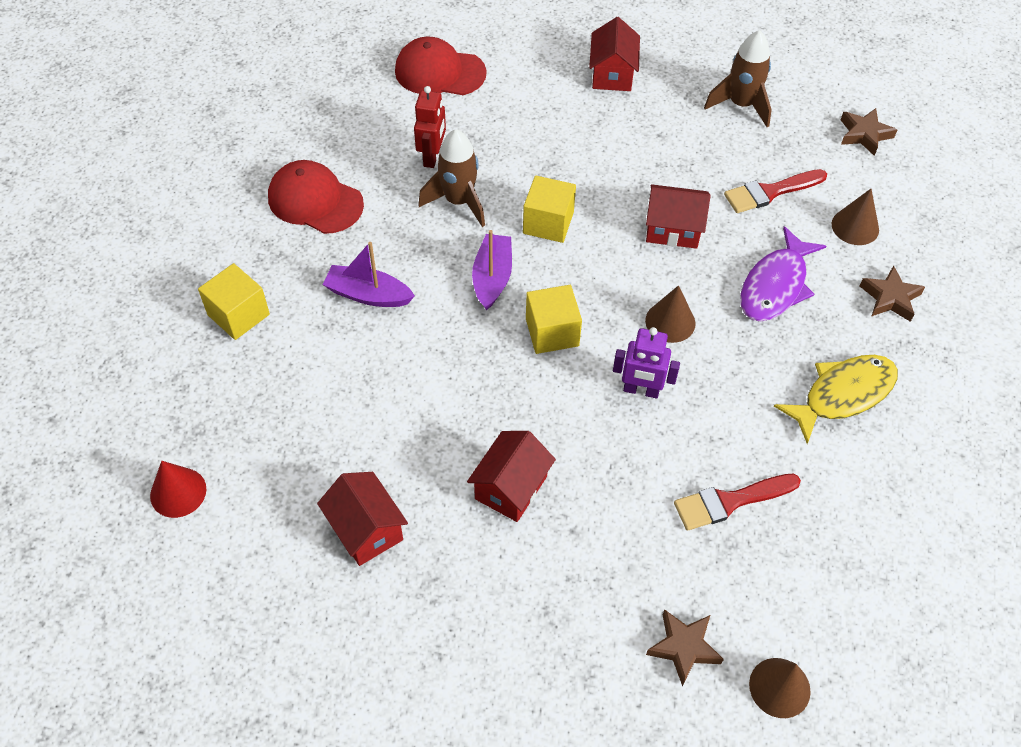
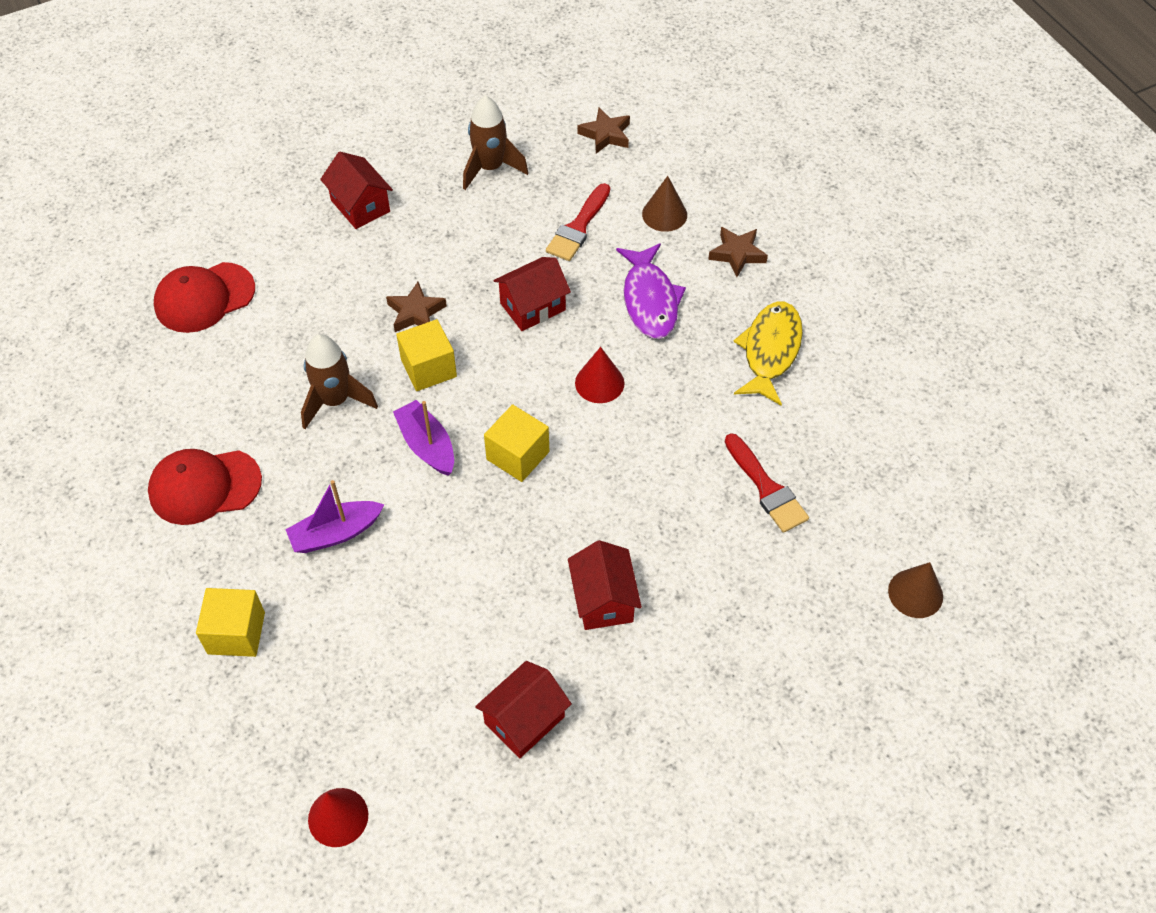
camera: 40 degrees left, 0 degrees up
(366, 529) = (524, 720): red house -> red house turned 60 degrees counterclockwise
(432, 157) = (273, 377): red robot -> none
(641, 390) = (628, 452): purple robot -> none
(670, 322) = (599, 383): brown cone -> red cone
(684, 647) = (831, 617): brown star -> brown star (416, 312)
(730, 501) = (766, 488): red brush -> red brush turned 60 degrees counterclockwise

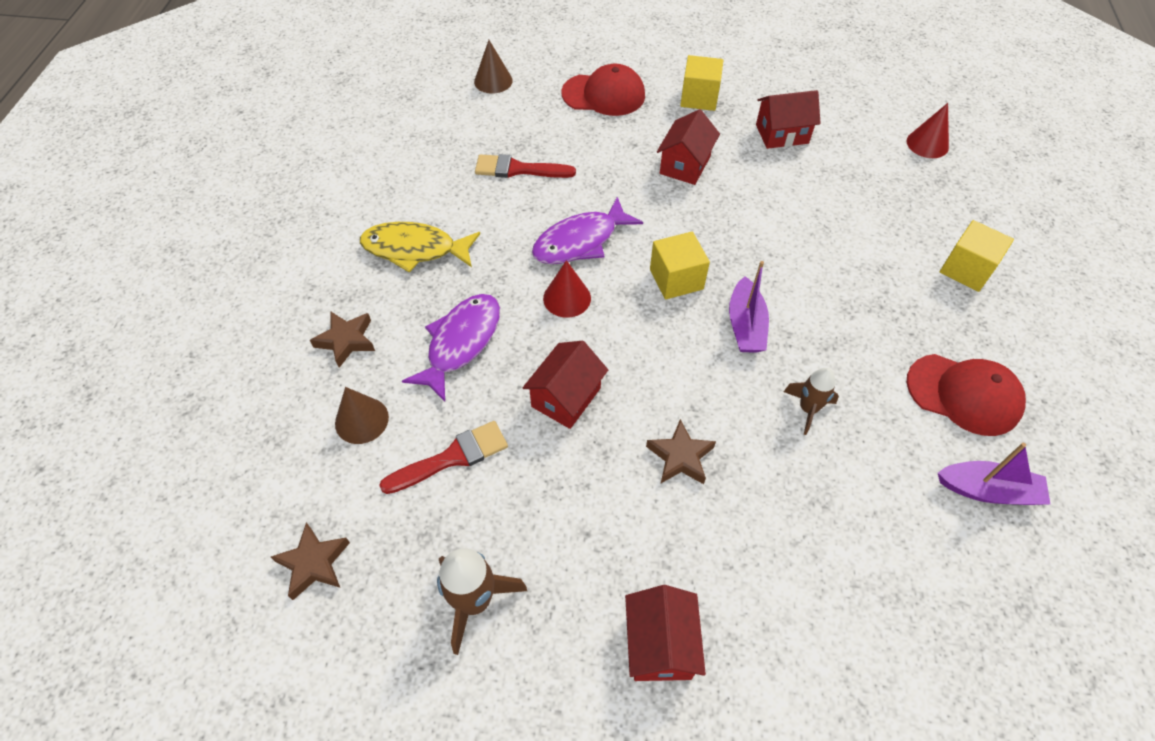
camera: 145 degrees left, 0 degrees up
(204, 298) = (907, 619): red cap -> red cap (604, 95)
(335, 401) = (808, 409): brown rocket -> brown rocket, size x0.65
(336, 533) = (858, 298): purple boat -> purple boat (988, 490)
(428, 368) = (703, 392): yellow cube -> yellow cube (699, 98)
(532, 306) = (566, 397): red house -> red house turned 60 degrees counterclockwise
(634, 443) = (580, 241): none -> purple fish
(766, 488) = (518, 169): red brush -> red brush turned 90 degrees counterclockwise
(770, 351) = (414, 249): yellow fish -> yellow fish turned 45 degrees clockwise

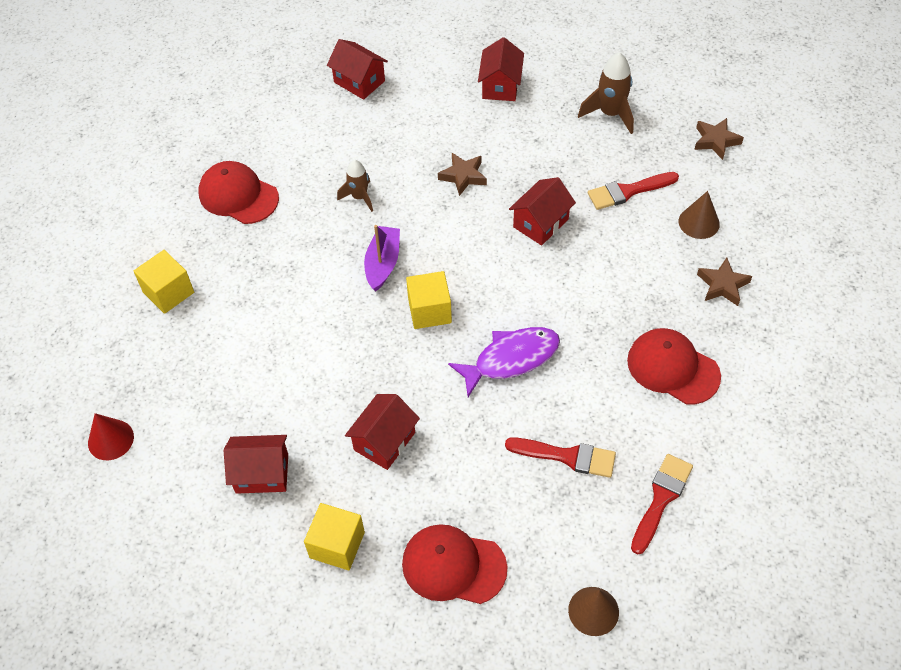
camera: 170 degrees left, 0 degrees up
(414, 249) = (672, 368): yellow fish -> red cap
(436, 148) = (661, 499): none -> red brush
(461, 343) = (624, 273): purple fish -> none
(567, 298) = (531, 303): red cone -> none
(896, 625) = (359, 81): none -> red house
(988, 490) = (261, 138): purple boat -> none

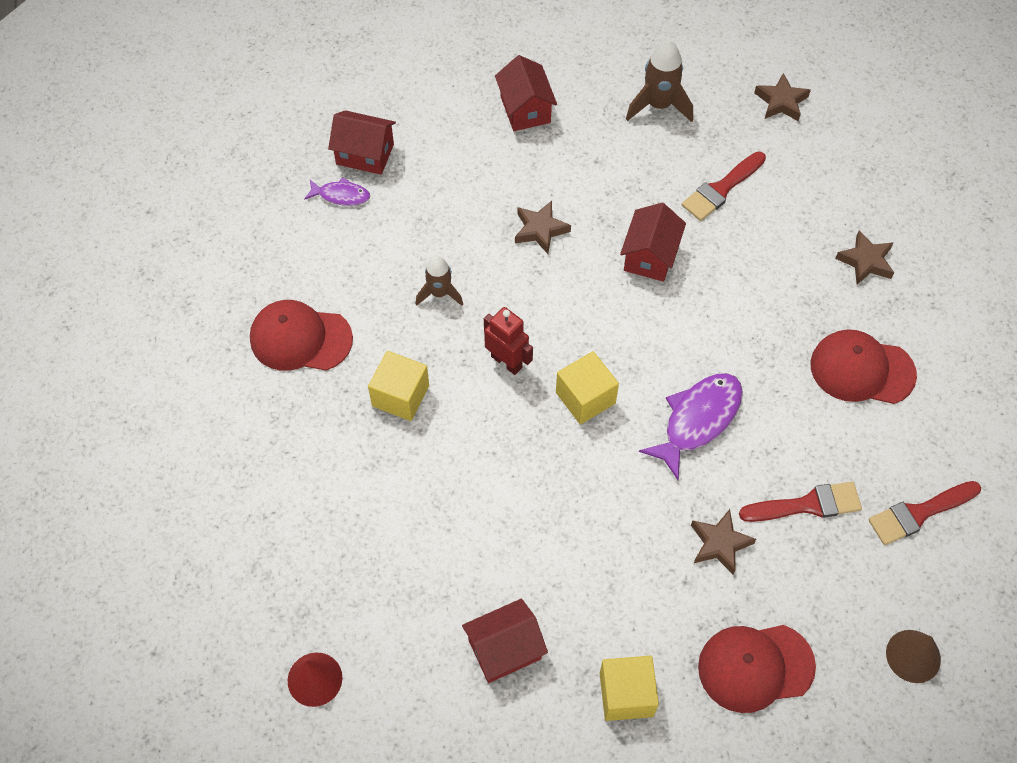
camera: 25 degrees left, 5 degrees up
(168, 292) = (284, 483): yellow cube -> yellow cube (400, 396)
(325, 105) = (341, 195): none -> purple fish
(383, 263) = (507, 362): purple boat -> red robot
(384, 441) = (615, 562): red house -> none
(477, 459) = (719, 544): none -> brown star
(661, 499) = (919, 513): red brush -> red brush turned 120 degrees counterclockwise
(699, 222) = (809, 200): brown cone -> none

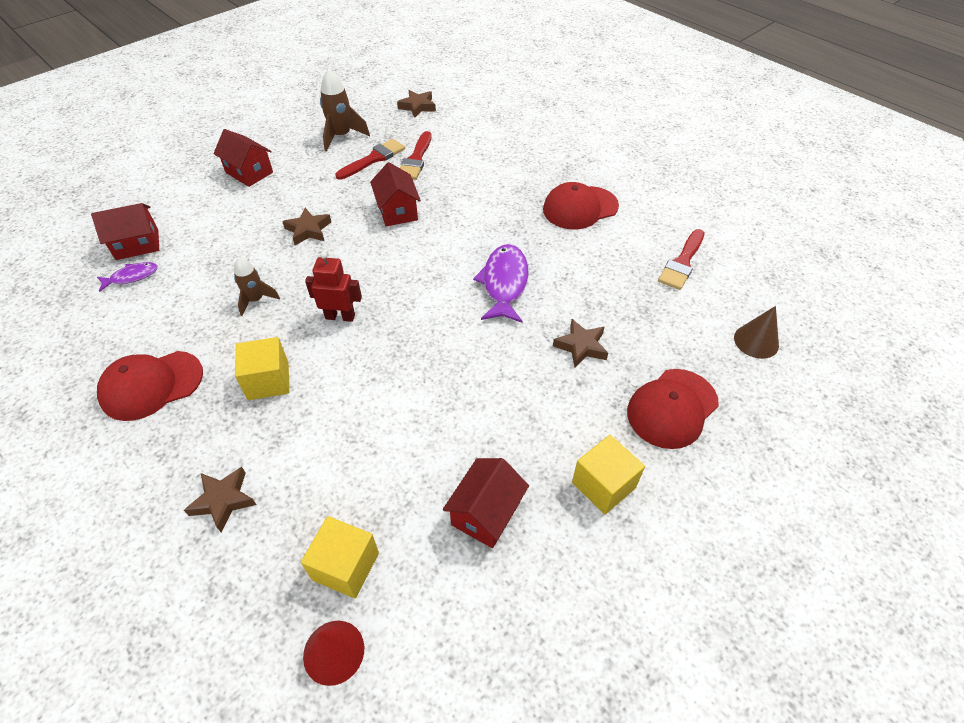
camera: 35 degrees left, 10 degrees down
(585, 398) = (416, 309): yellow cube -> yellow cube (345, 566)
(807, 505) = (614, 293): red brush -> red brush (374, 159)
(866, 261) = (533, 157): brown star -> brown star (223, 500)

